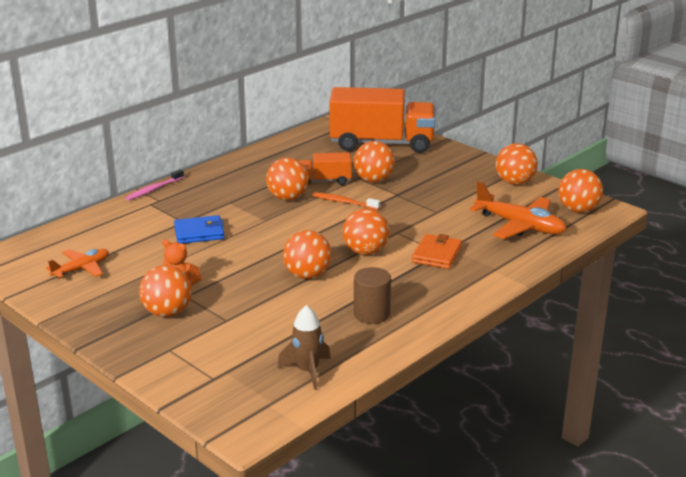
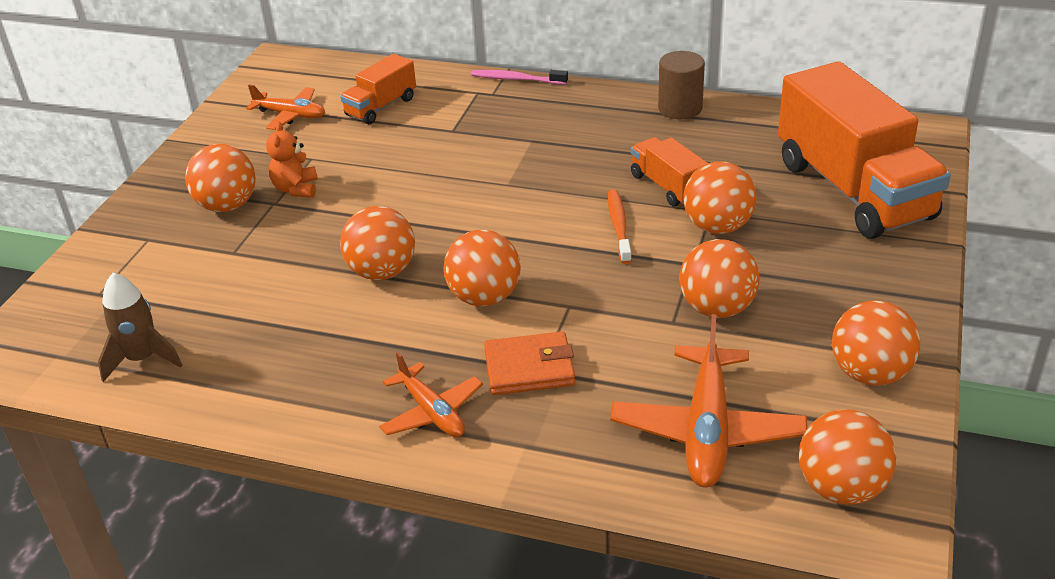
camera: 65 degrees right, 10 degrees up
(120, 237) = (381, 107): none -> orange truck
(199, 233) = (432, 151): blue wallet -> none
(288, 198) = (586, 177): orange ball -> orange ball (717, 308)
(371, 314) = (312, 364): brown cylinder -> brown cylinder (680, 108)
(447, 288) = (432, 412): none -> orange plane

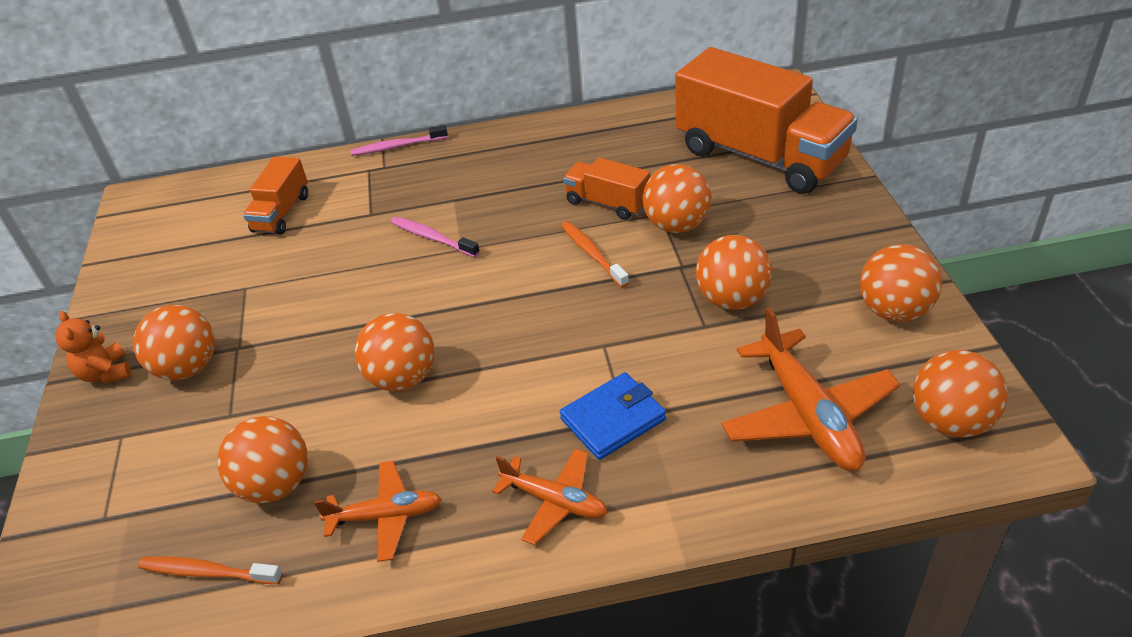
camera: 25 degrees left, 5 degrees up
(142, 359) = (207, 572): brown rocket -> orange toothbrush
(290, 115) = (191, 250): orange plane -> orange plane (386, 516)
(296, 189) = (251, 324): orange teddy bear -> orange teddy bear (106, 373)
(484, 297) = (521, 366): orange ball -> orange ball (275, 485)
(489, 167) = (432, 238): none -> pink toothbrush
(529, 368) = (613, 419): orange wallet -> blue wallet
(680, 108) = (565, 129): brown cylinder -> none

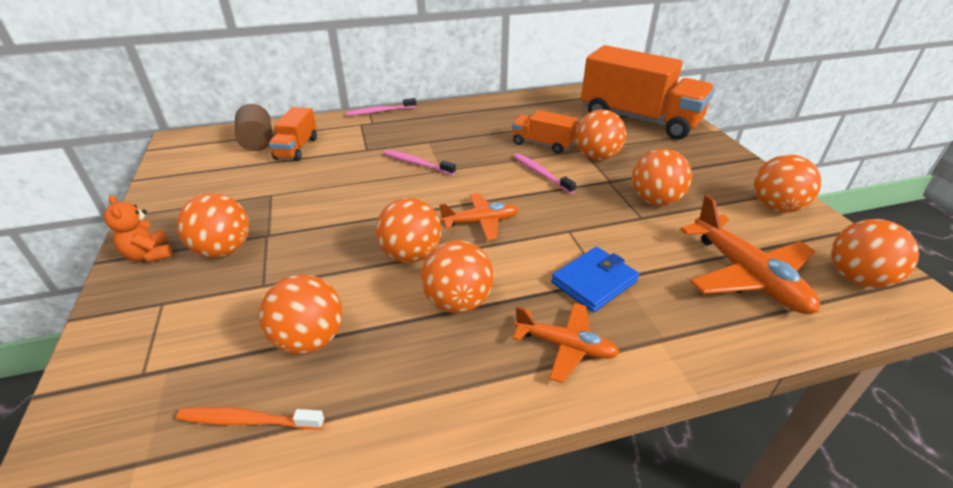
camera: 10 degrees left, 5 degrees down
(233, 202) = (258, 142): none -> brown cylinder
(386, 516) = (416, 363): orange plane -> orange plane (480, 222)
(445, 442) = (458, 302): none -> orange ball
(592, 254) = (541, 173): orange toothbrush -> pink toothbrush

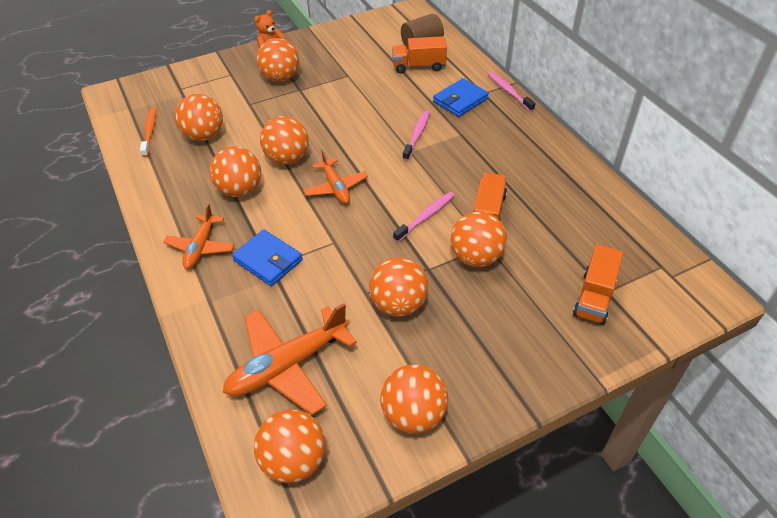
camera: 80 degrees right, 10 degrees up
(375, 135) = (460, 100): none -> blue wallet
(639, 119) = (594, 297): orange truck -> orange truck, size x0.48

